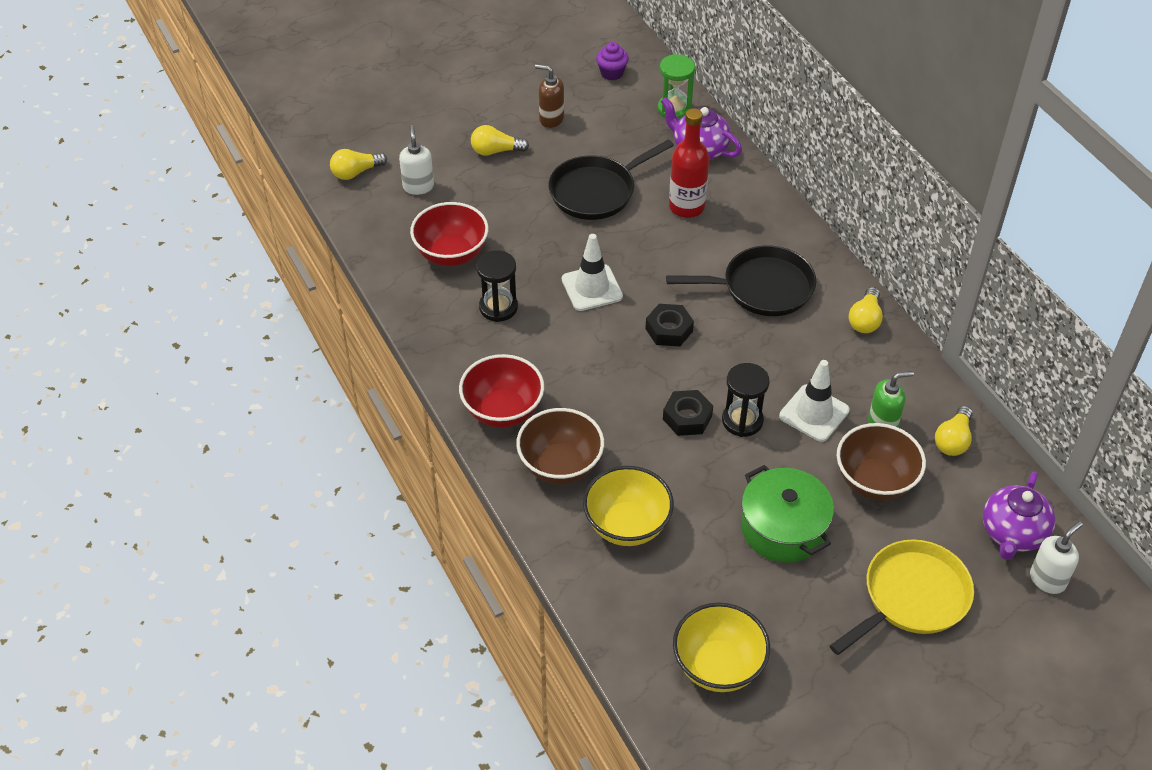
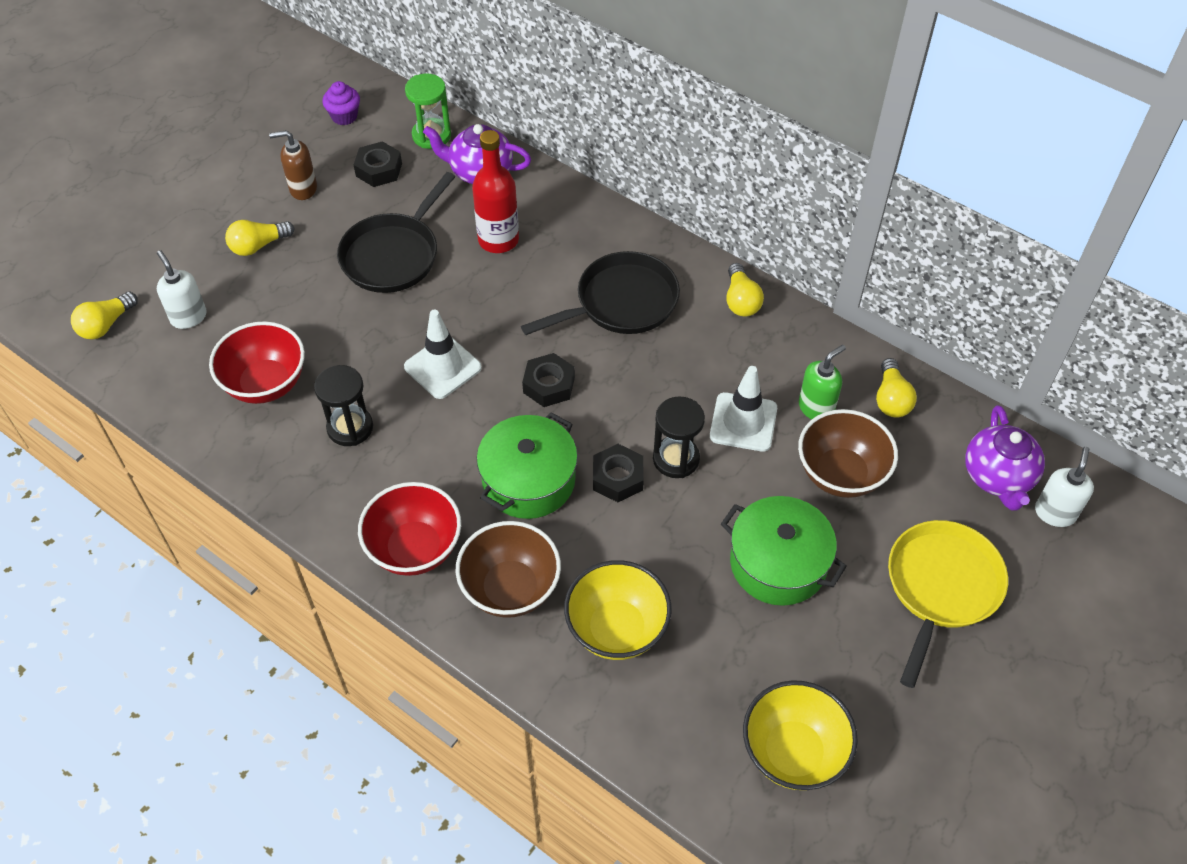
camera: 25 degrees left, 5 degrees up
(615, 394) = (528, 480): none -> green pot
(618, 123) = (379, 170): none -> black nut

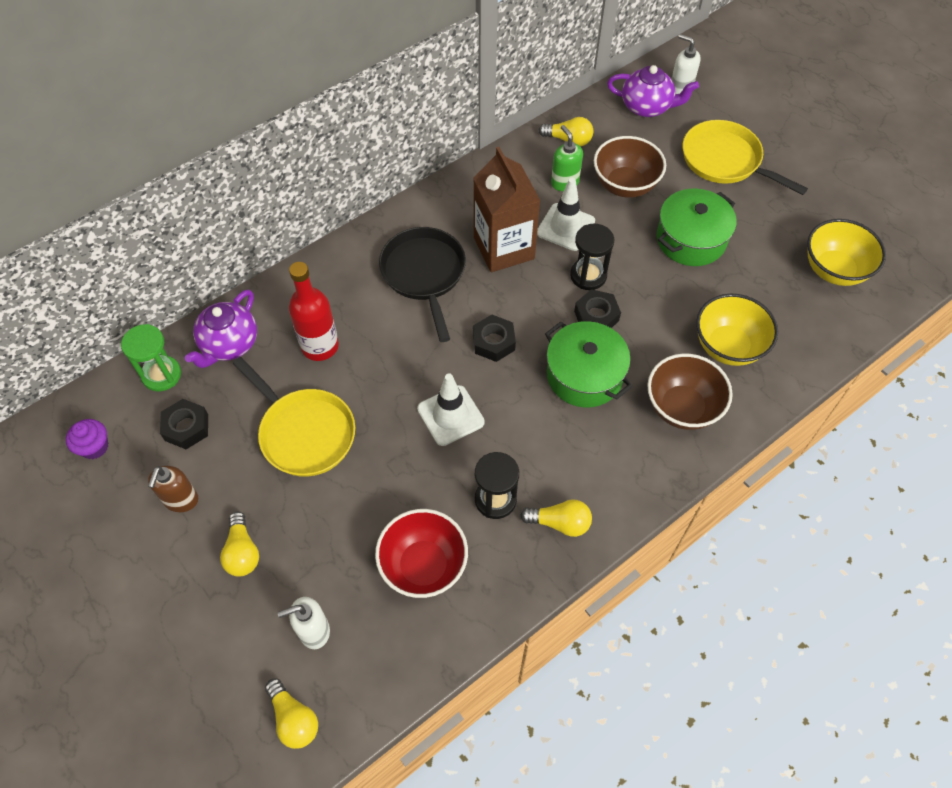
camera: 75 degrees left, 5 degrees up
(393, 255) = (304, 433): black pan -> yellow pan
(415, 548) = (632, 468): red bowl -> none
(686, 367) = (504, 248): none -> brown carton
(741, 300) = (450, 198): yellow light bulb -> yellow light bulb (560, 523)

